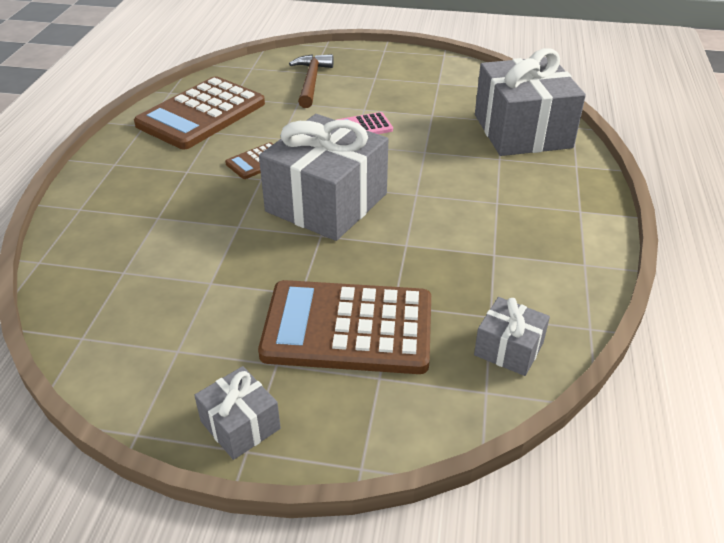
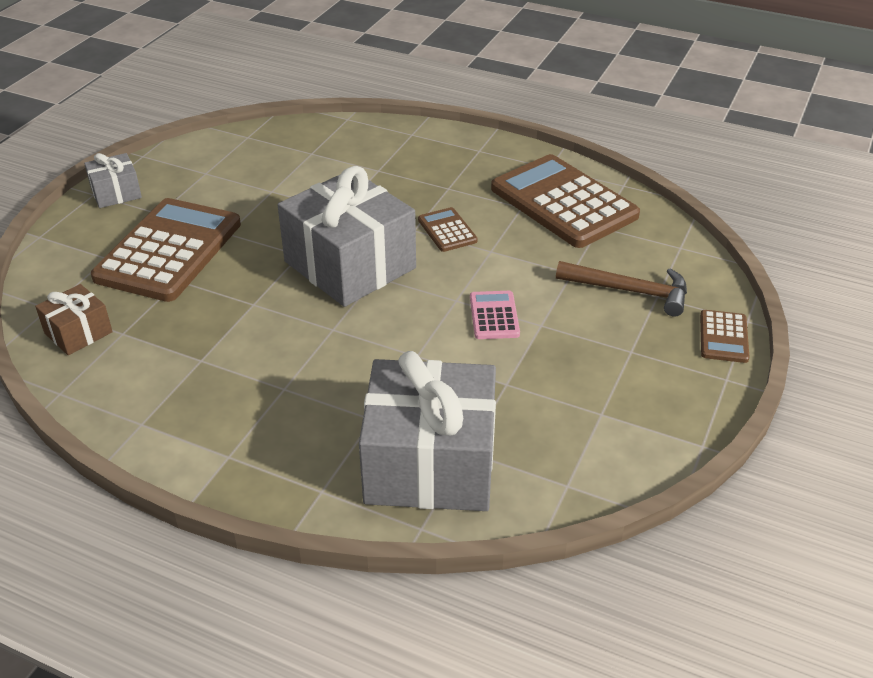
camera: 105 degrees right, 0 degrees up
(345, 52) = (723, 337): none -> brown calculator
(508, 349) = (78, 332): grey gift -> brown gift

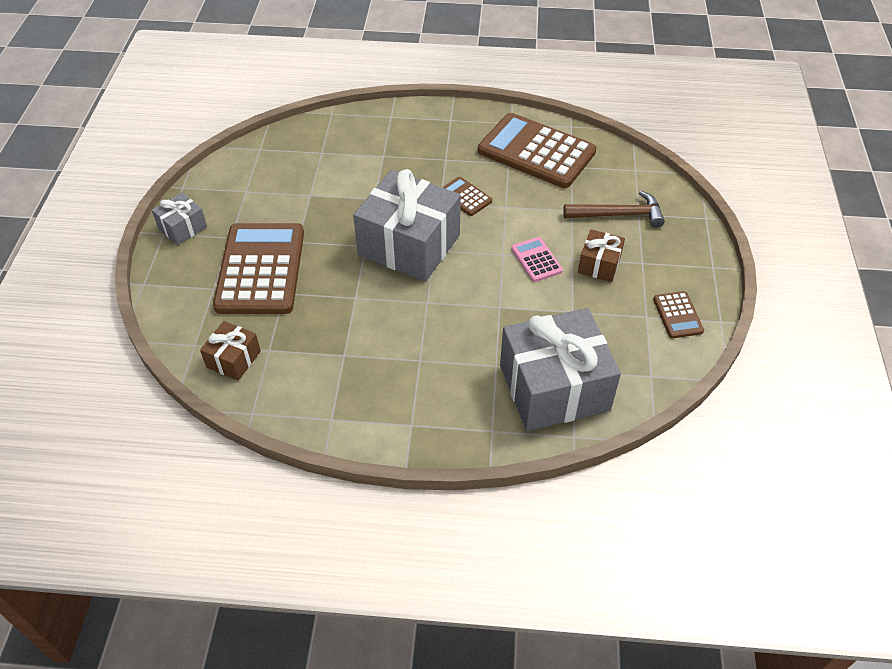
camera: 20 degrees left, 10 degrees up
(571, 340) = (599, 264): none -> brown gift
(723, 337) = (696, 235): brown calculator -> brown calculator (678, 315)

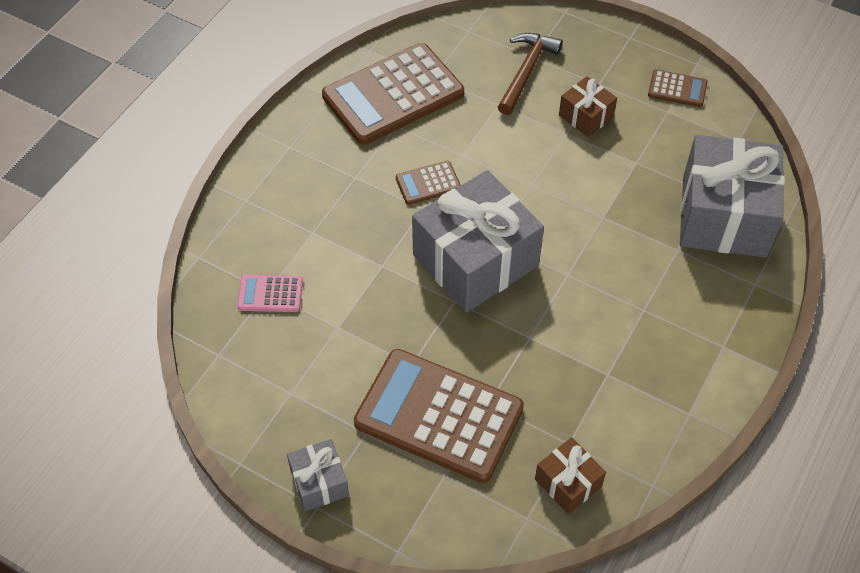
camera: 65 degrees left, 5 degrees up
(536, 260) = (554, 161): pink calculator -> pink calculator (270, 294)

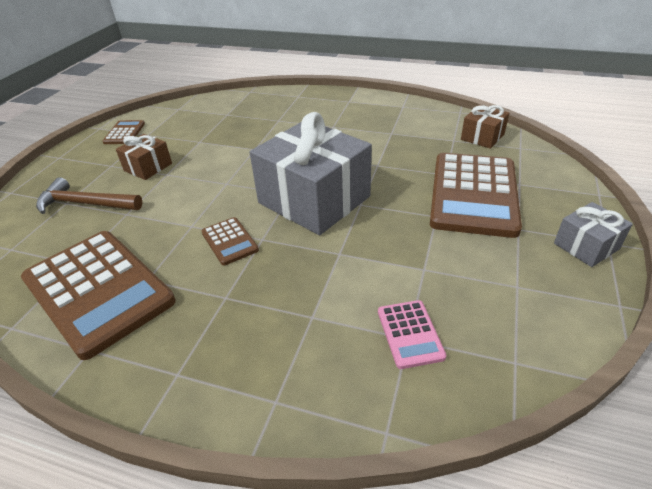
camera: 100 degrees left, 15 degrees down
(724, 216) = (246, 108): grey gift -> none

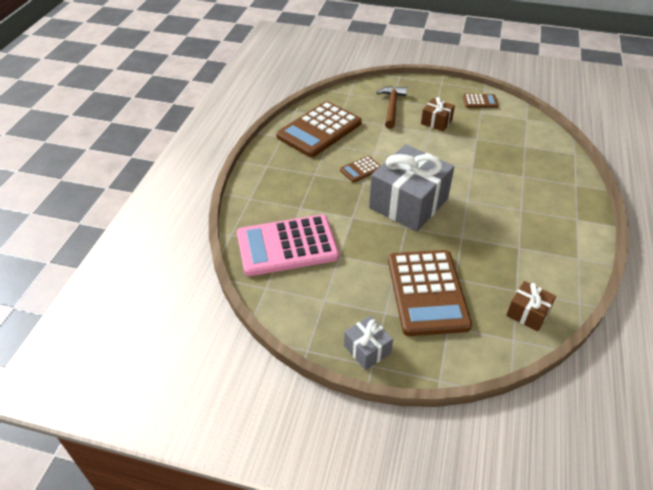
camera: 85 degrees right, 5 degrees up
(410, 334) = (287, 246): pink calculator -> pink calculator, size x2.24
(473, 194) = (427, 292): brown calculator -> brown calculator turned 105 degrees counterclockwise

